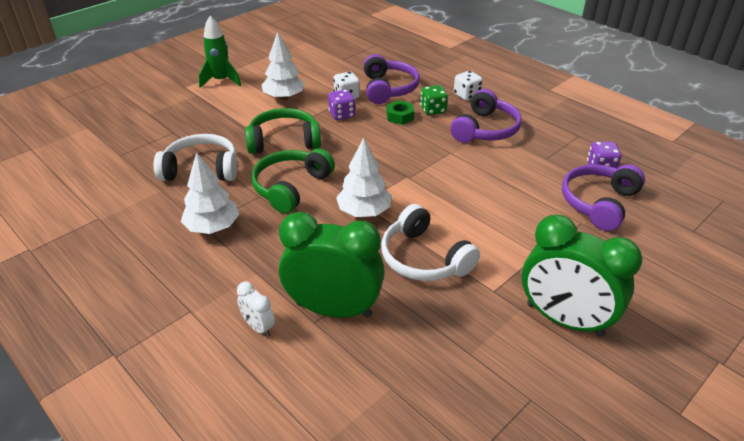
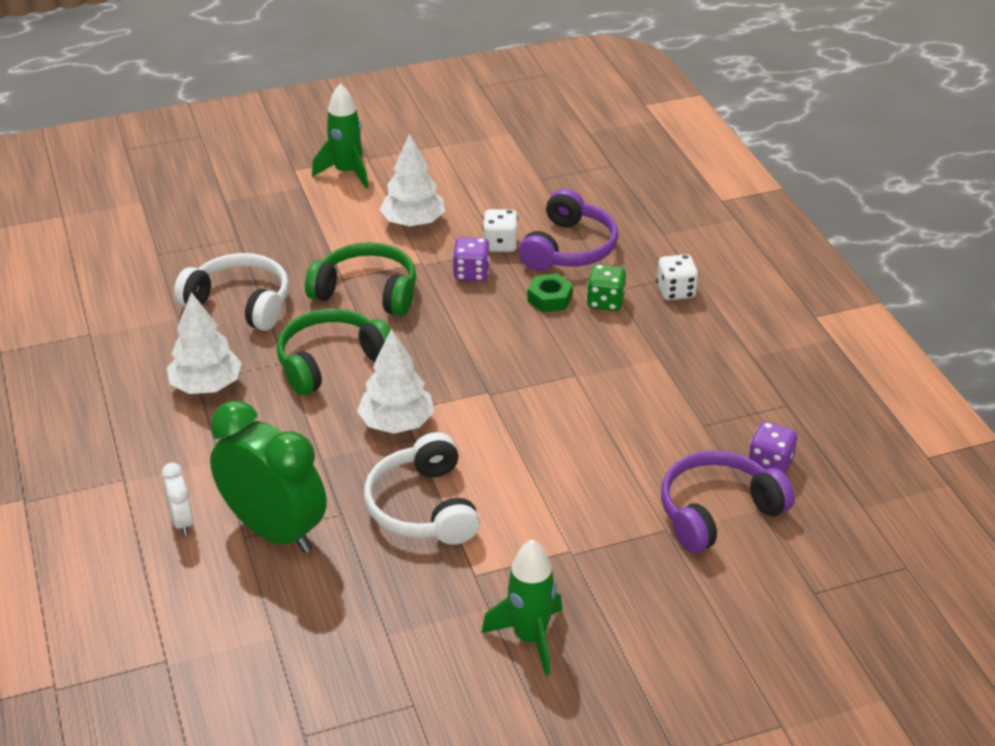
camera: 25 degrees right, 0 degrees up
(485, 129) = (655, 354): purple headphones -> none
(564, 320) = (530, 638): green clock -> green rocket

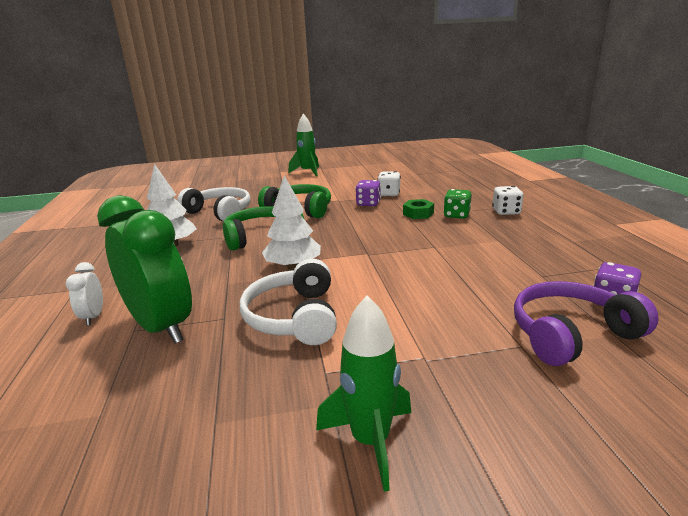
camera: 10 degrees right, 15 degrees down
(413, 223) = (338, 187): white tree -> none
(569, 248) = (432, 195): purple headphones -> none

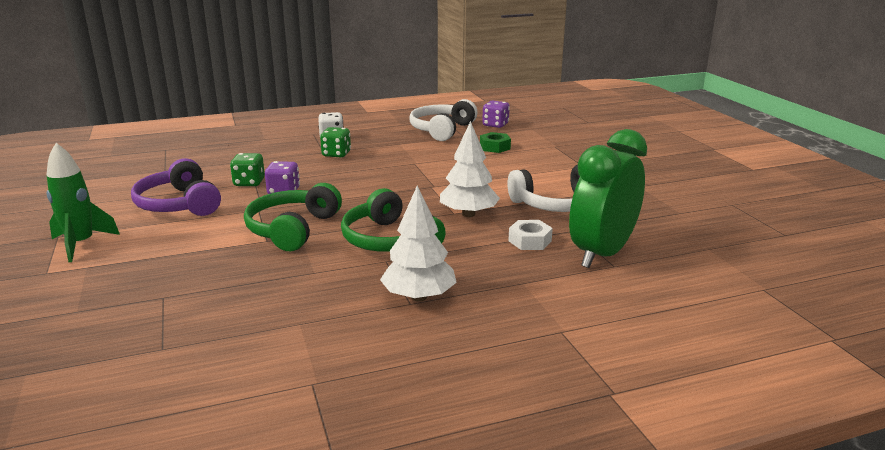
camera: 100 degrees left, 0 degrees up
(93, 317) = (608, 294): white clock -> none
(218, 291) = (530, 241): none -> white nut
(219, 213) = (287, 288): white headphones -> white headphones (442, 130)
(370, 441) = (657, 176): green rocket -> none
(389, 194) = (249, 183): white dice -> green dice
(418, 214) = (327, 168): green nut -> green nut (495, 147)
(571, 334) = (536, 136): purple headphones -> purple headphones (179, 204)

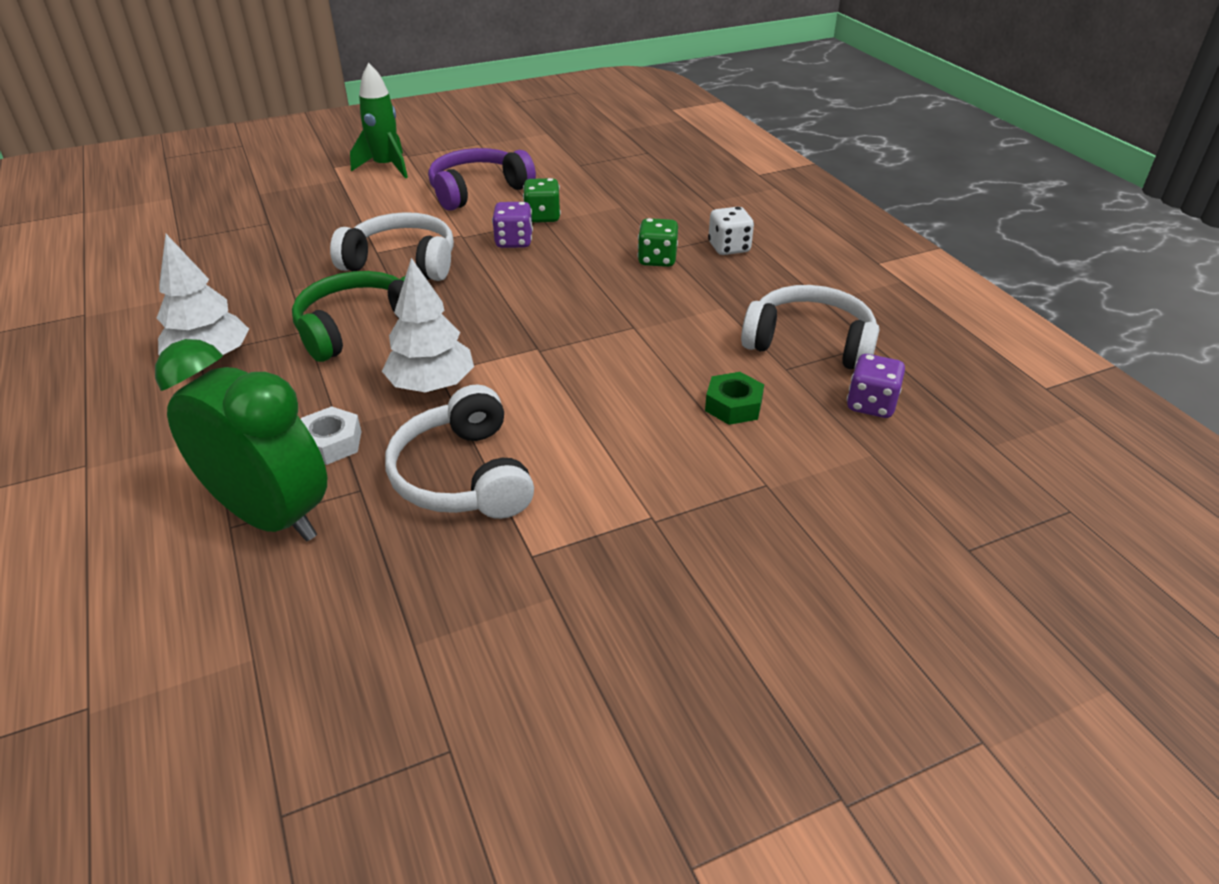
camera: 85 degrees right, 15 degrees up
(293, 229) = (402, 262): green headphones -> white headphones

